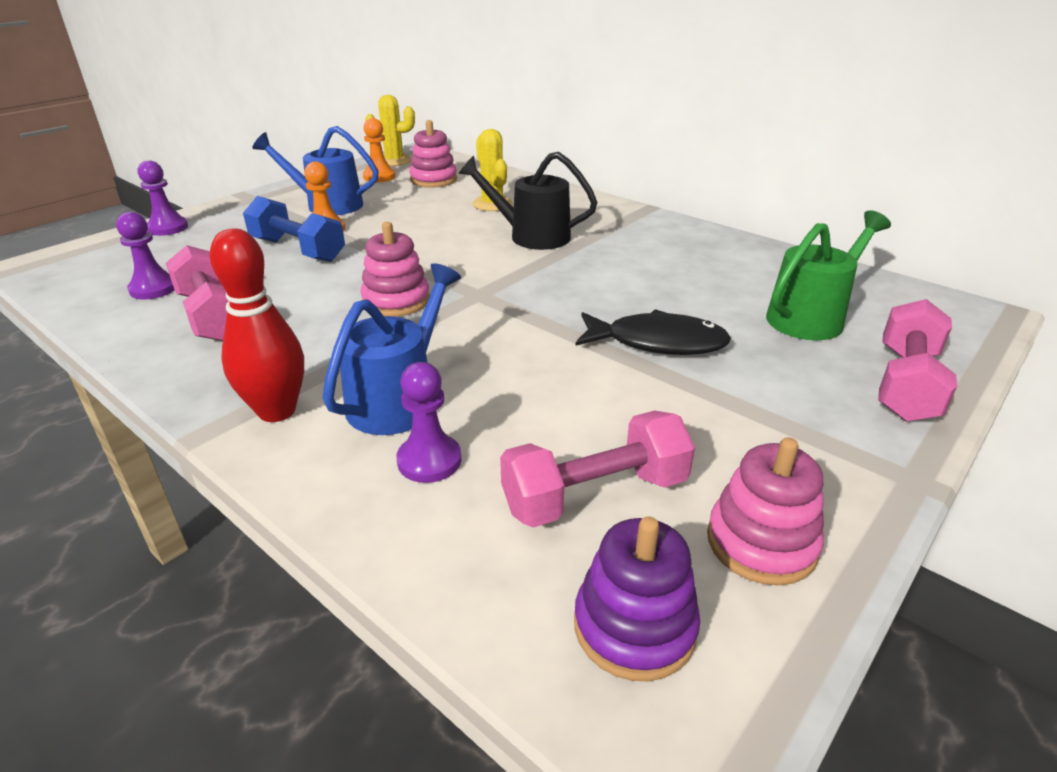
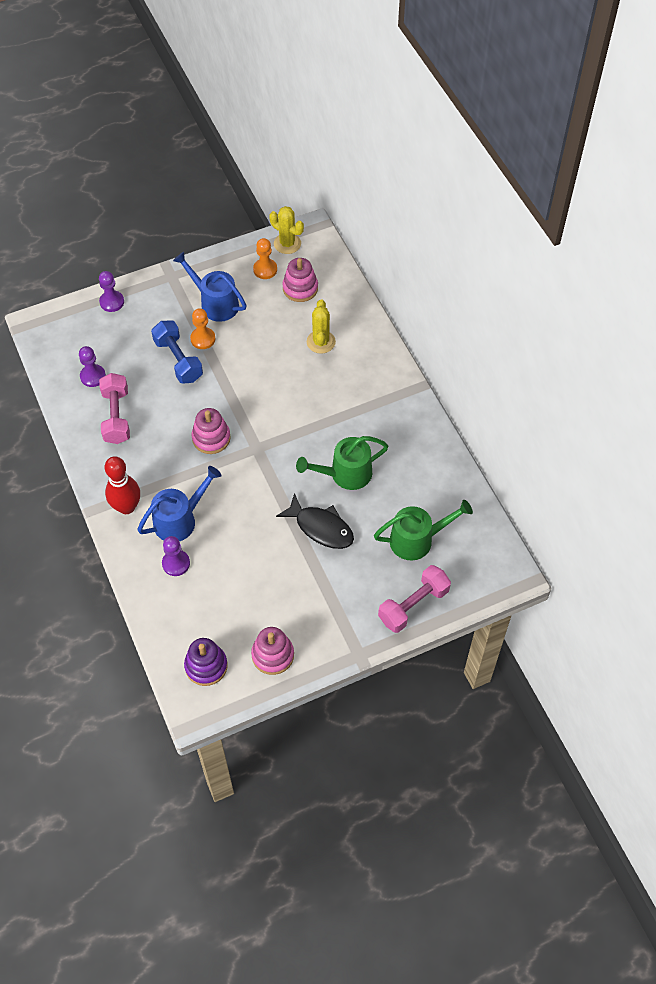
camera: 25 degrees right, 25 degrees up
(531, 236) = (321, 395): black watering can -> none
(595, 495) = (229, 608): pink dumbbell -> none
(635, 286) = (345, 474): none -> green watering can

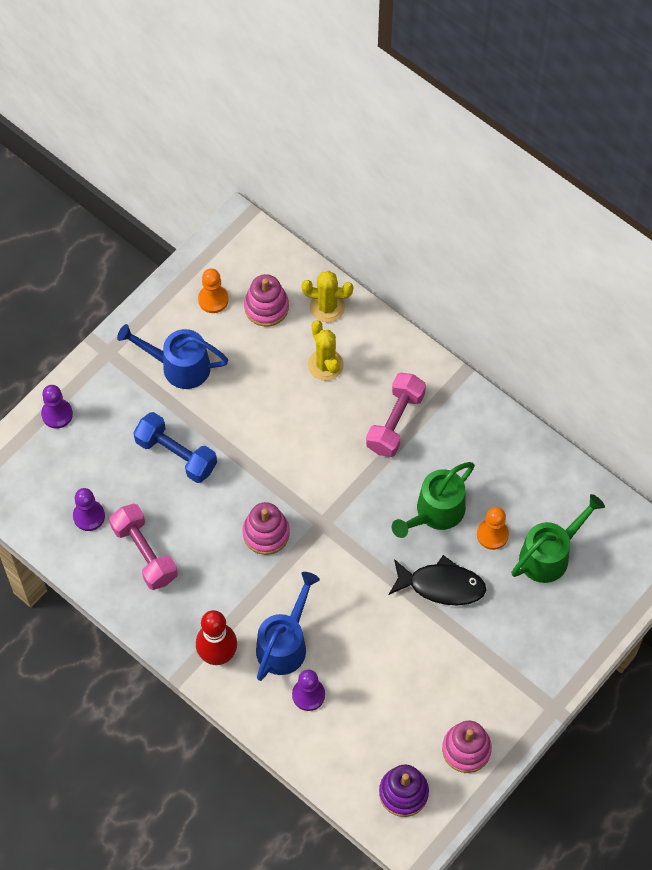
camera: 25 degrees left, 5 degrees up
(203, 339) = (189, 417): orange pawn -> orange pawn (492, 534)
(287, 244) = (221, 256): yellow cactus -> yellow cactus (327, 307)
(413, 605) = (582, 629): pink dumbbell -> pink dumbbell (395, 422)

